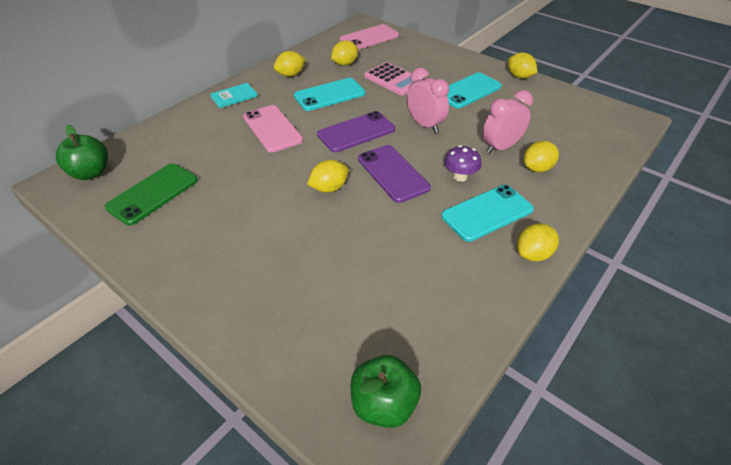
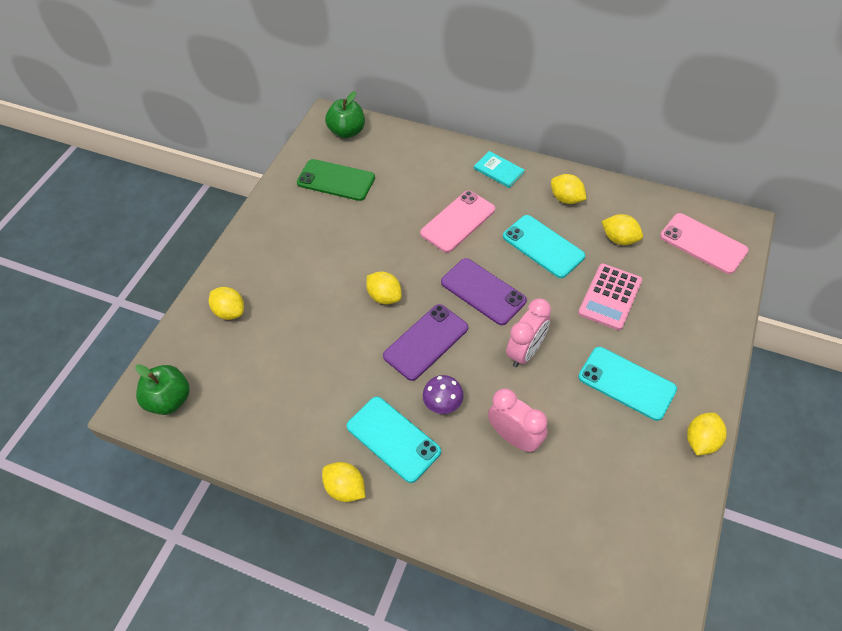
camera: 75 degrees right, 10 degrees up
(537, 168) = (488, 481): yellow lemon -> yellow lemon (230, 312)

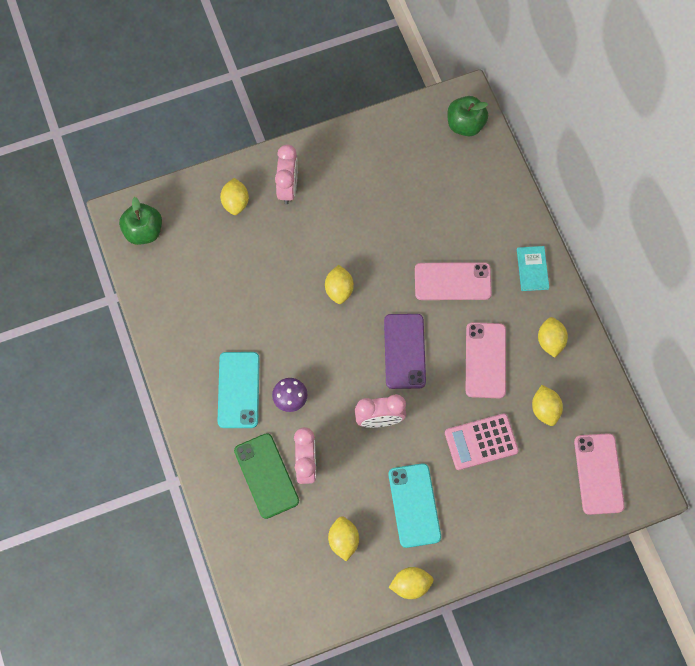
camera: 45 degrees right, 15 degrees up
(262, 267) = (288, 188): none -> pink clock
(336, 180) = (410, 162): green phone -> green phone (266, 475)
(345, 488) = (181, 391): yellow lemon -> yellow lemon (343, 540)
(426, 342) = (327, 348): purple phone -> none
(543, 246) = (485, 360): turquoise phone -> pink phone

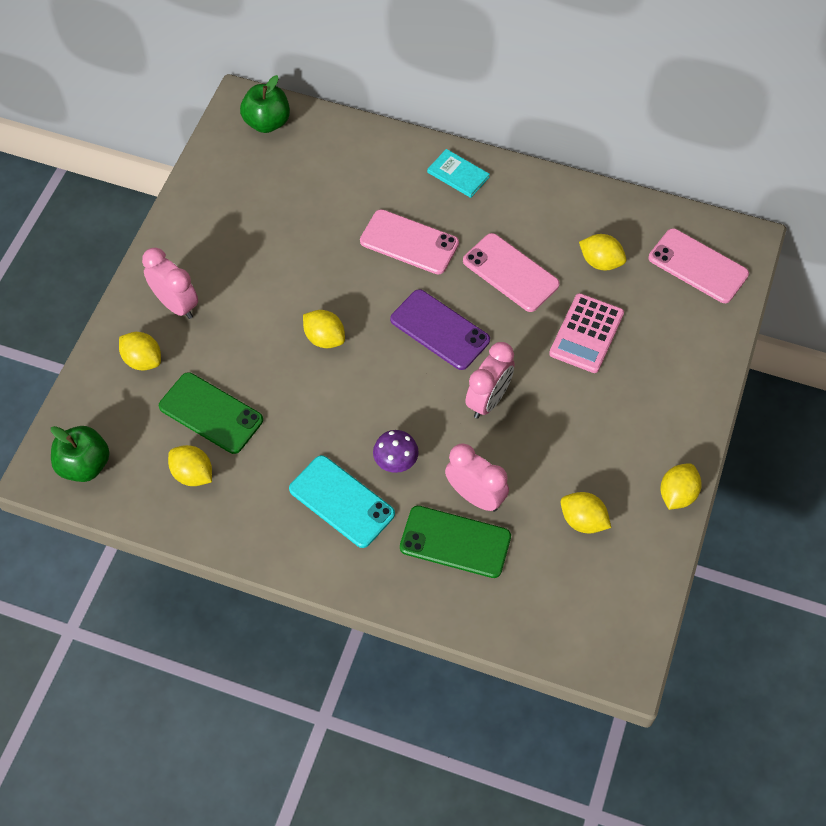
camera: 50 degrees left, 10 degrees down
(233, 269) = (211, 413): none -> green phone
(414, 505) = (600, 433): turquoise phone -> none
(452, 281) = (409, 242): pink phone -> pink phone turned 75 degrees clockwise
(550, 341) = (539, 211): yellow lemon -> yellow lemon (193, 474)

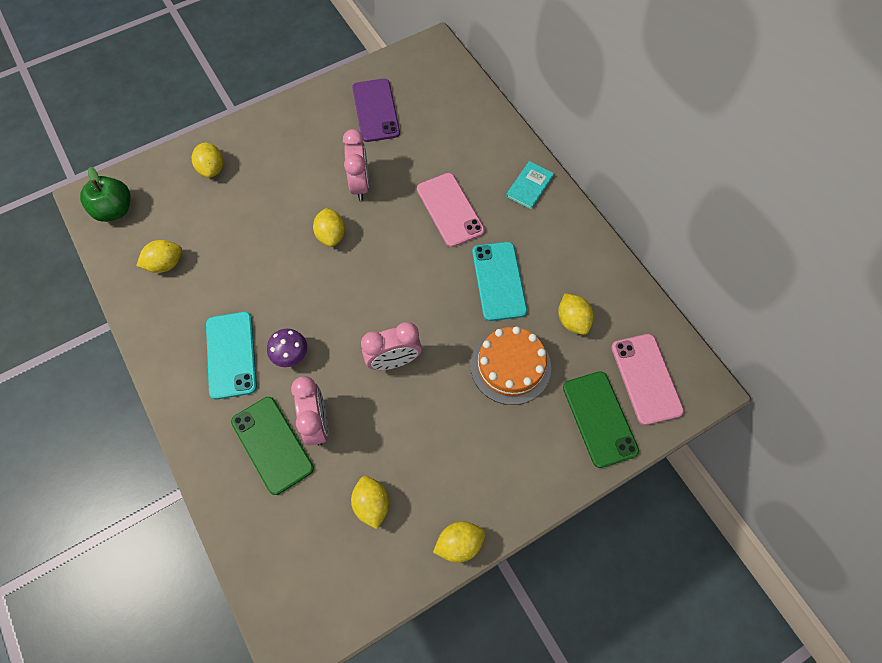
camera: 40 degrees right, 5 degrees up
(176, 305) = (266, 148): pink clock -> pink clock (360, 185)
(193, 474) = (165, 264): yellow lemon -> yellow lemon turned 75 degrees clockwise
(211, 413) = (215, 232): green phone -> green phone (599, 418)
(267, 122) = (437, 68): green apple -> none
(439, 330) = (410, 285): purple phone -> purple phone (375, 110)
(458, 175) = (529, 186): turquoise book -> turquoise book turned 45 degrees clockwise
(510, 272) = (499, 281): pink phone -> turquoise phone
(586, 334) = (510, 366): pink calculator -> orange cake

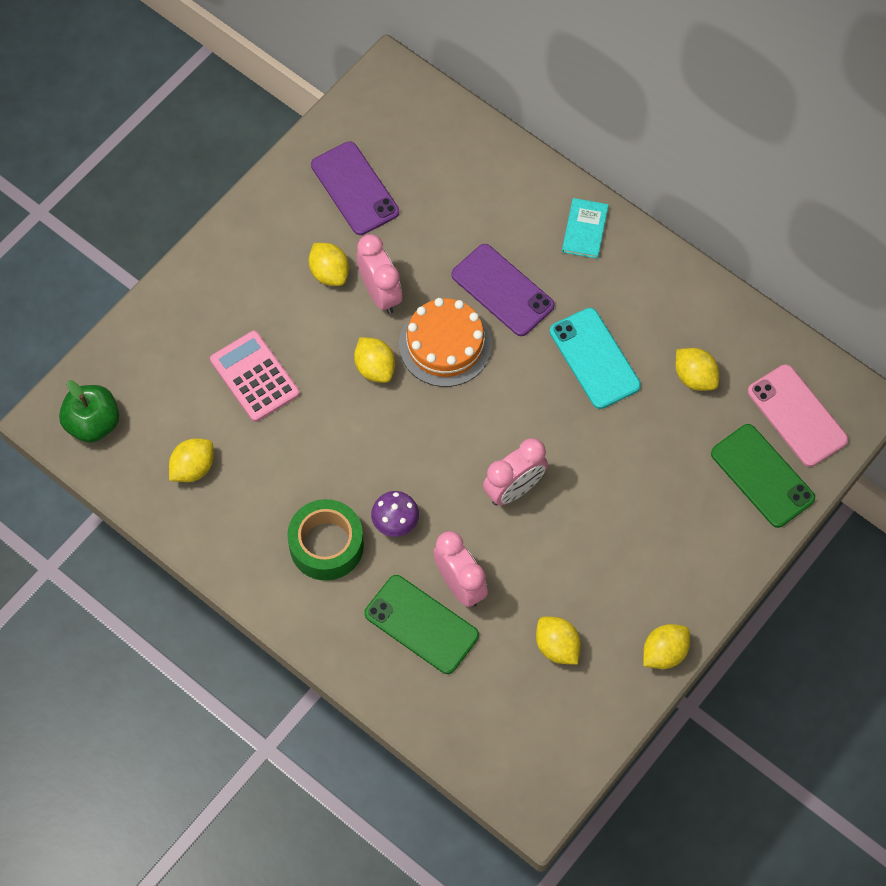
camera: 20 degrees left, 0 degrees up
(212, 169) = (186, 332): yellow lemon -> yellow lemon (329, 273)
(231, 355) = (326, 545): turquoise phone -> green tape
(243, 214) = (254, 377): none -> pink calculator
(450, 210) = (502, 290): pink phone -> purple phone
(510, 366) = (645, 451): orange cake -> orange cake (445, 344)

